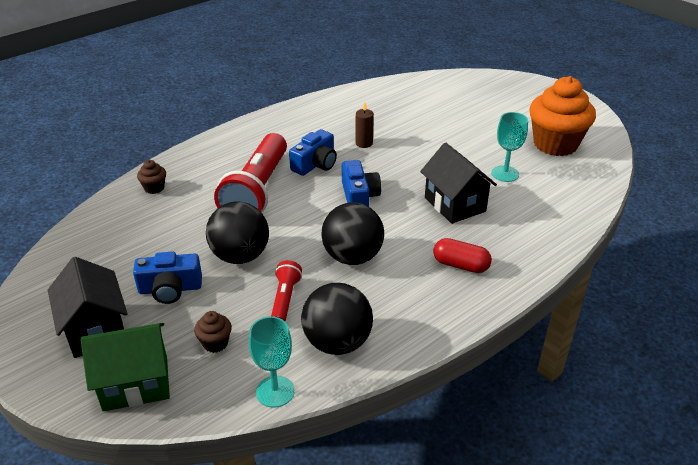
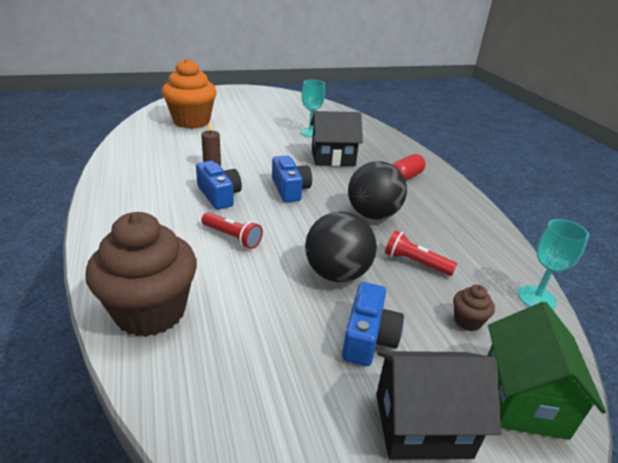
camera: 70 degrees left, 5 degrees down
(154, 188) = (150, 312): brown cupcake -> brown cupcake, size x2.41
(257, 191) = (232, 237): red flashlight -> red flashlight, size x0.46
(337, 342) = (479, 250): black ball -> none
(359, 196) = (290, 189): blue camera -> blue camera turned 60 degrees clockwise
(555, 144) = (291, 110): orange cupcake -> orange cupcake (191, 121)

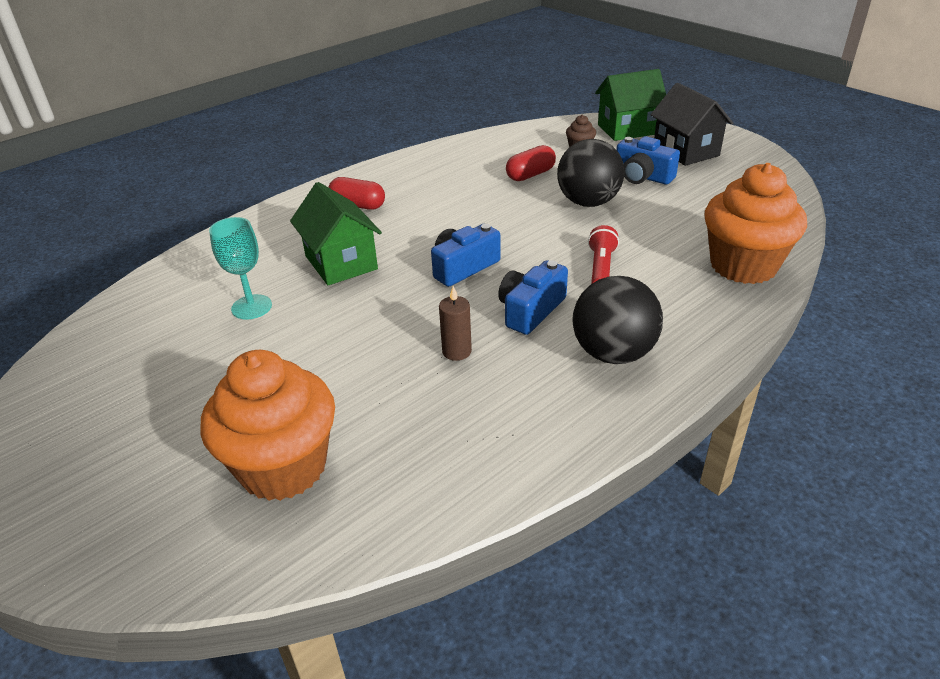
camera: 110 degrees left, 5 degrees up
(150, 312) = (743, 266): brown cupcake -> orange cupcake
(333, 158) = (341, 262): black house -> green house
(368, 337) = (642, 176): blue camera -> blue camera turned 135 degrees counterclockwise
(373, 215) = (469, 207): black ball -> black ball (613, 353)
(415, 263) = (530, 175): red flashlight -> red capsule
(536, 298) = (522, 130): turquoise goblet -> none

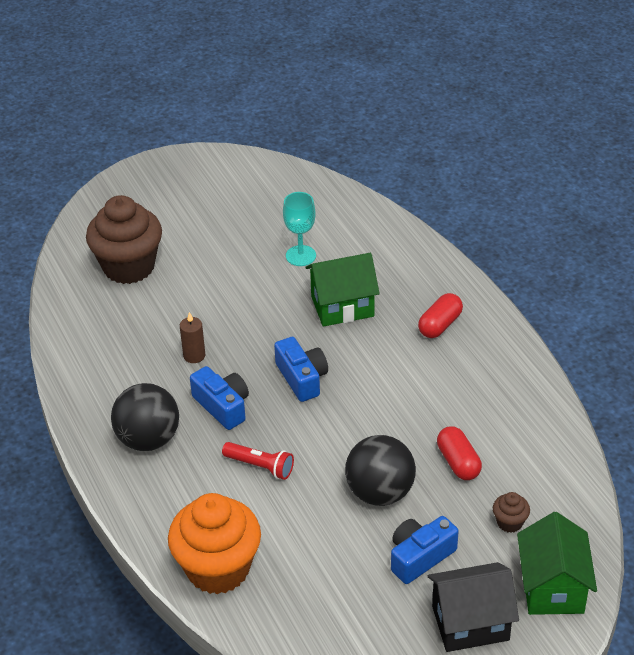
camera: 105 degrees right, 5 degrees up
(283, 467) = (129, 267): orange cupcake -> brown cupcake

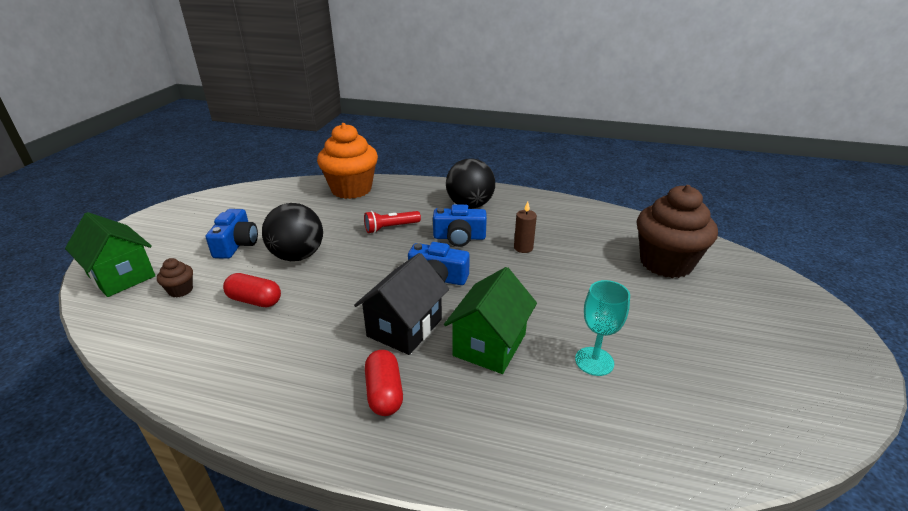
camera: 130 degrees right, 10 degrees down
(470, 623) = (175, 237): black house -> black house (405, 327)

